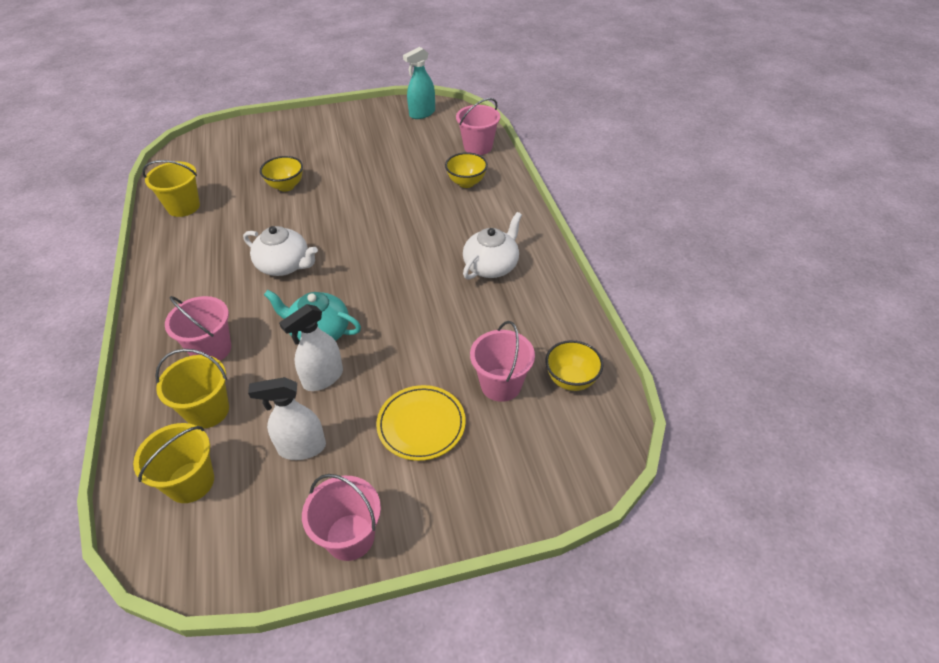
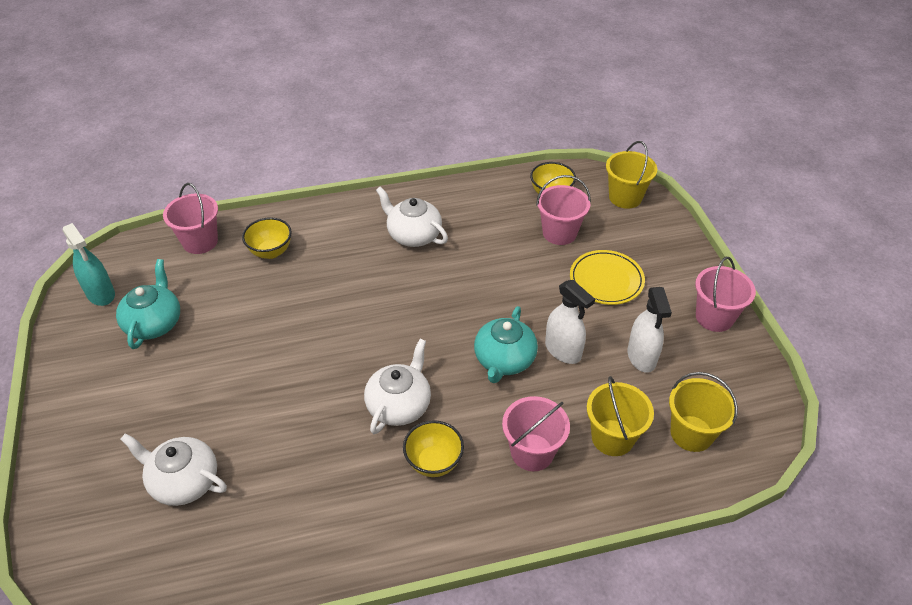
camera: 90 degrees left, 0 degrees up
(183, 207) = (259, 550): yellow bucket -> yellow bucket (625, 197)
(248, 170) = (184, 481): none -> white teapot
(286, 186) = (236, 427): yellow bowl -> yellow bowl (434, 462)
(391, 139) = (154, 323): none -> turquoise teapot

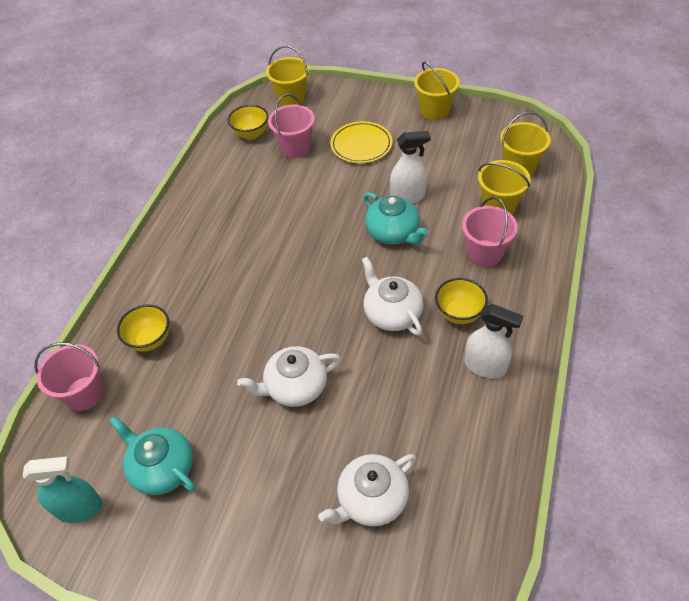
camera: 55 degrees left, 5 degrees up
(413, 235) = (220, 232): white teapot -> white teapot (295, 387)
(641, 357) = (442, 160): white spray bottle -> white spray bottle (485, 366)
(714, 317) = (434, 110): pink bucket -> yellow bucket

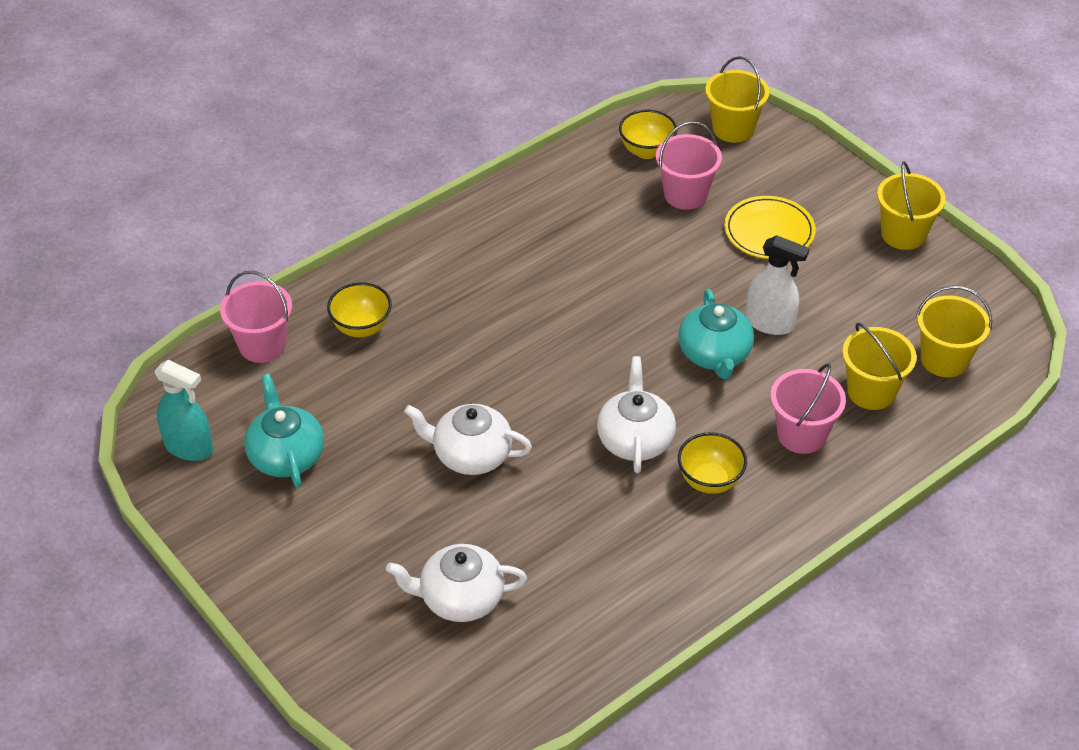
camera: 30 degrees right, 5 degrees down
(485, 366) = (688, 548): white spray bottle -> none

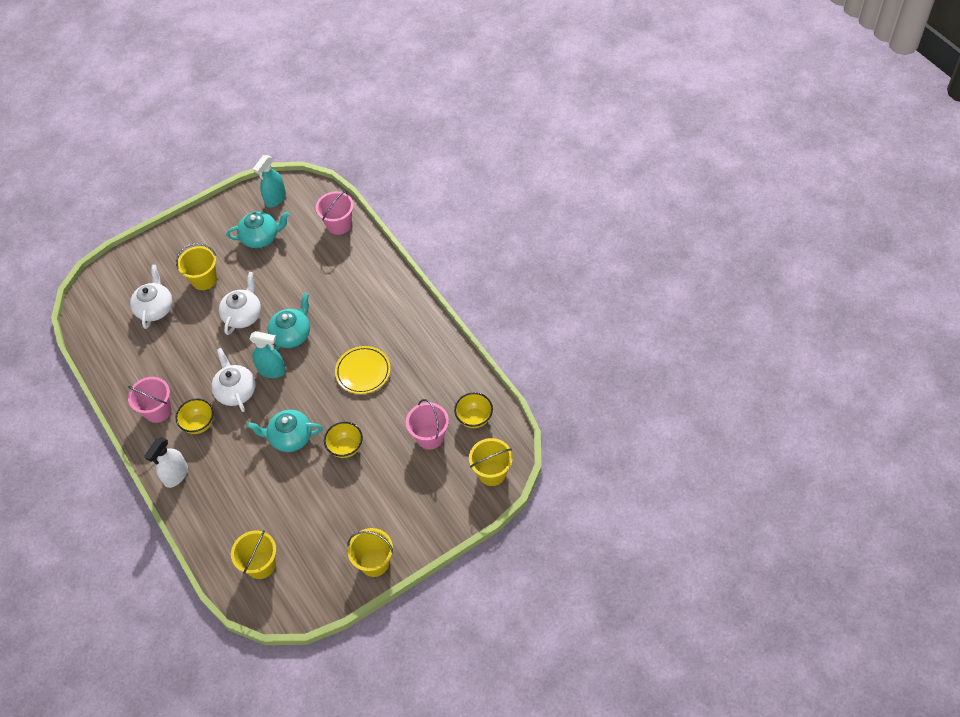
camera: 100 degrees right, 10 degrees up
(361, 328) = (343, 267): yellow bowl -> yellow bowl (346, 448)
(510, 379) = (292, 334): none -> turquoise teapot
(587, 396) = (272, 370): none -> turquoise spray bottle
(635, 440) = (236, 391): white teapot -> white teapot turned 120 degrees counterclockwise
(769, 232) = (389, 481): yellow plate -> yellow plate (363, 371)
(769, 323) = (309, 470): white spray bottle -> white spray bottle (176, 475)
(801, 435) = (220, 475): pink bucket -> pink bucket (158, 410)
(871, 392) = (244, 518): yellow bucket -> yellow bucket (204, 279)

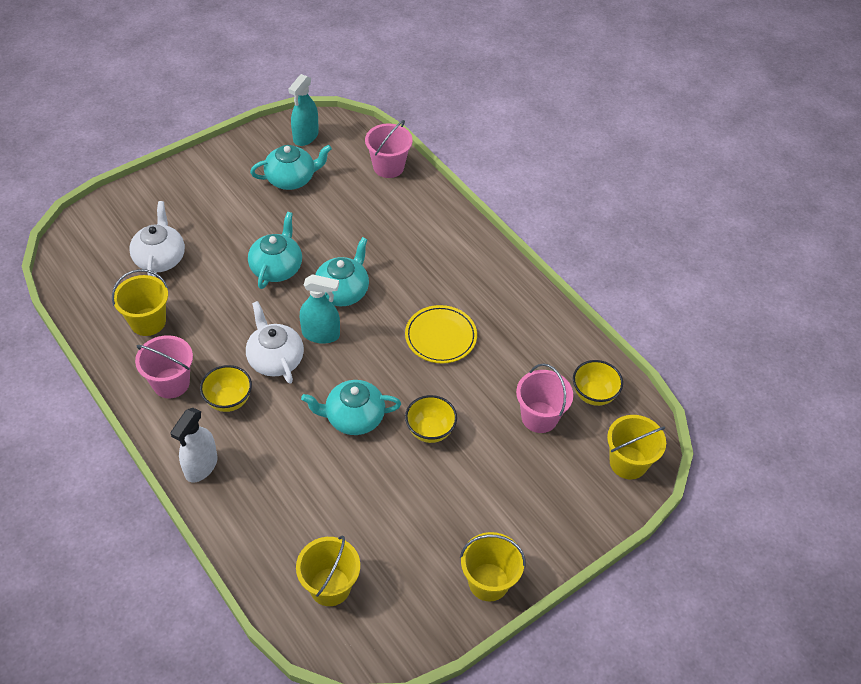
camera: 10 degrees left, 5 degrees down
(204, 279) = (222, 225): yellow bucket -> yellow bucket (148, 322)
(243, 315) = (277, 268): white teapot -> turquoise teapot

